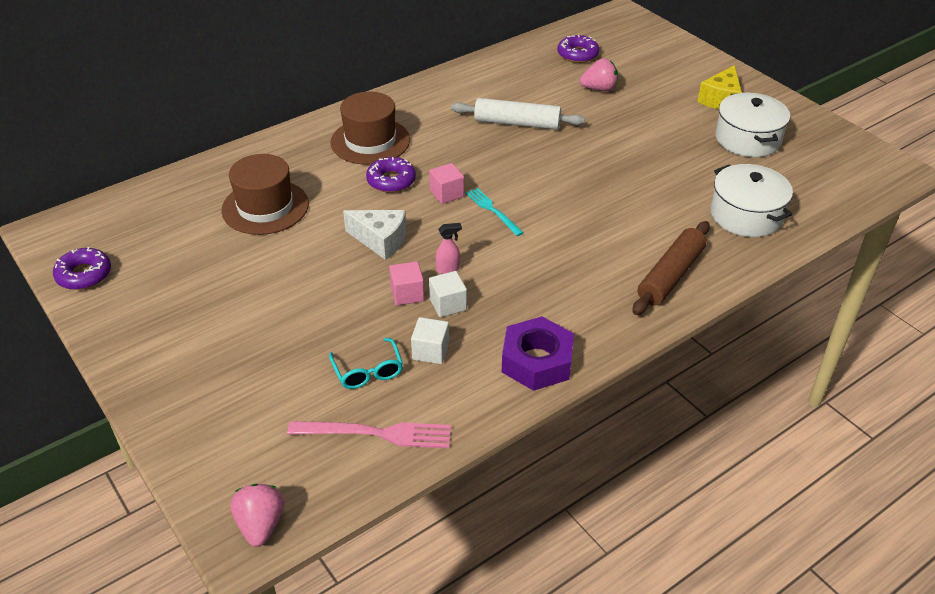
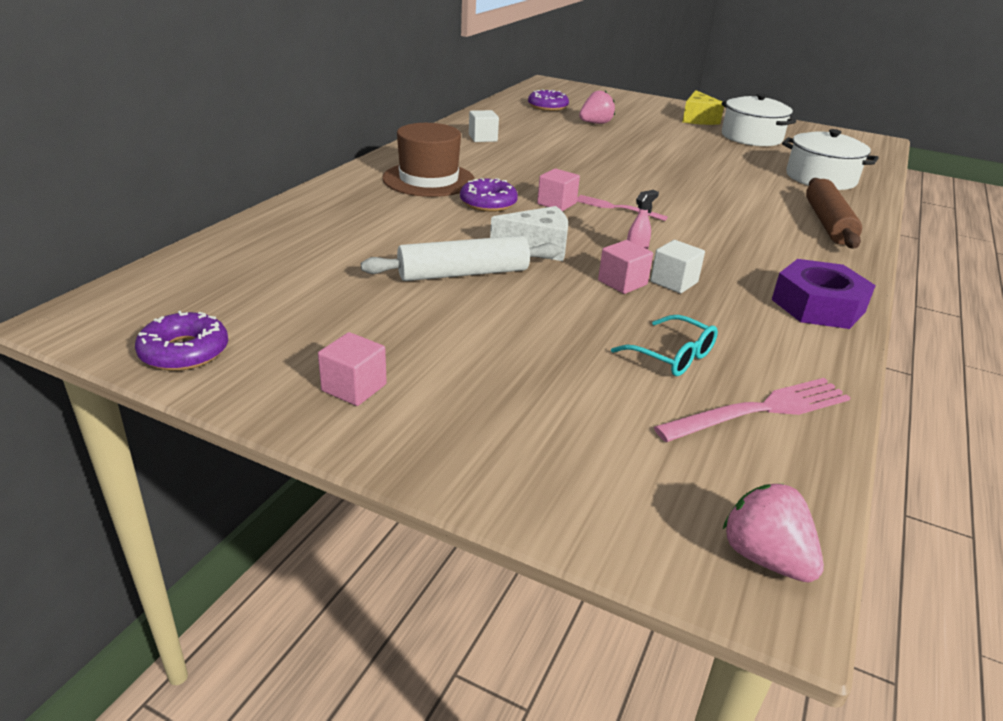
camera: 30 degrees left, 10 degrees down
(151, 332) = (354, 387): none -> pink cube
(265, 207) = (372, 244): brown hat -> none
(430, 351) = (711, 322): white cube -> white cube (483, 138)
(493, 210) = (616, 208): turquoise fork -> pink fork
(517, 123) = (555, 150): white rolling pin -> white rolling pin (463, 273)

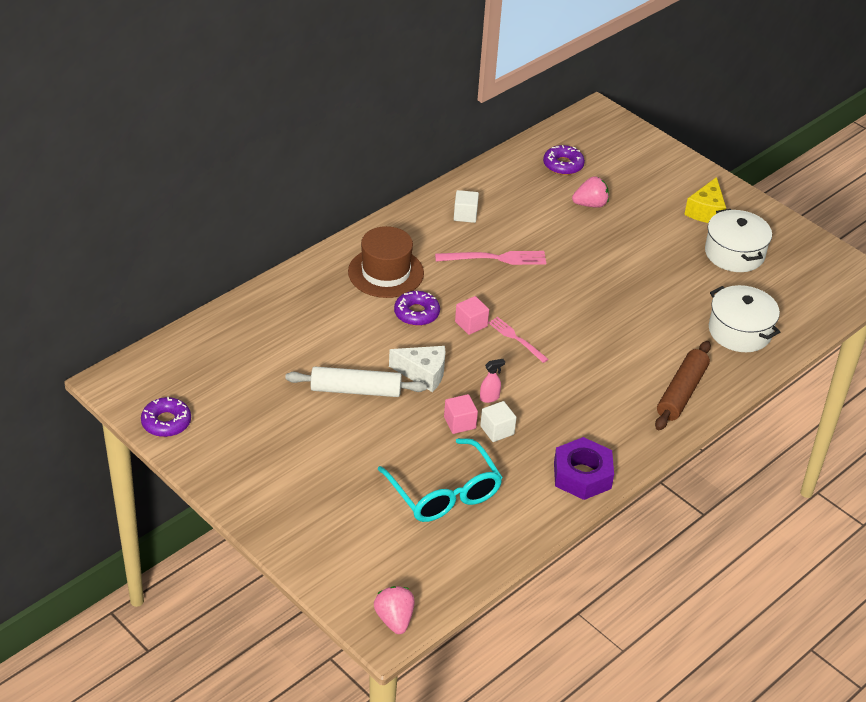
camera: 20 degrees right, 10 degrees up
(354, 387) = (248, 471): pink cube -> none
(672, 356) = (444, 493): turquoise glasses -> turquoise glasses, size x1.85
(760, 410) = (465, 543): pink fork -> pink fork (495, 258)

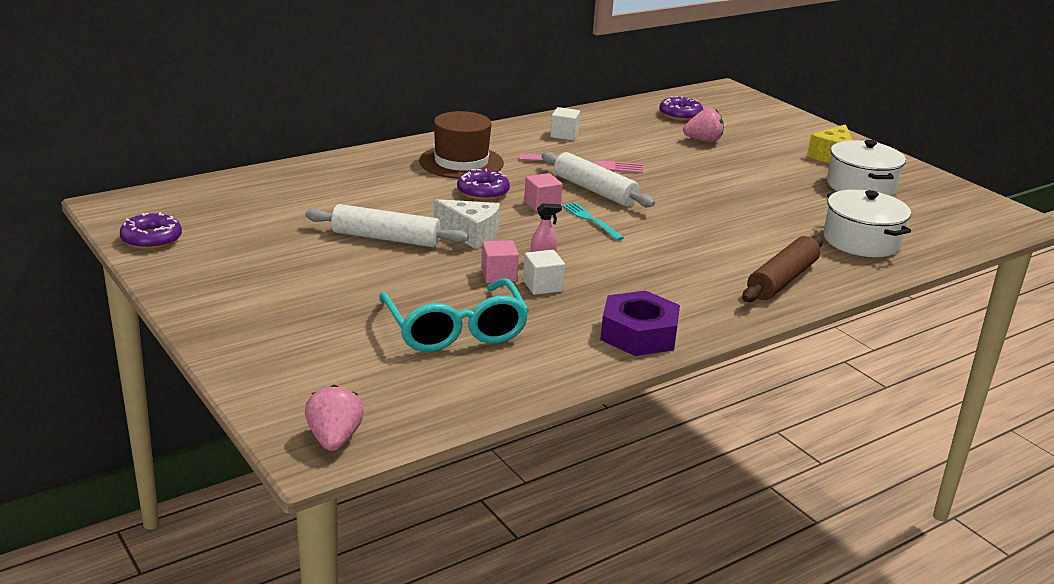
camera: 10 degrees right, 15 degrees down
(510, 296) = (594, 190): none -> white rolling pin
(516, 339) = (591, 220): pink fork -> turquoise fork

